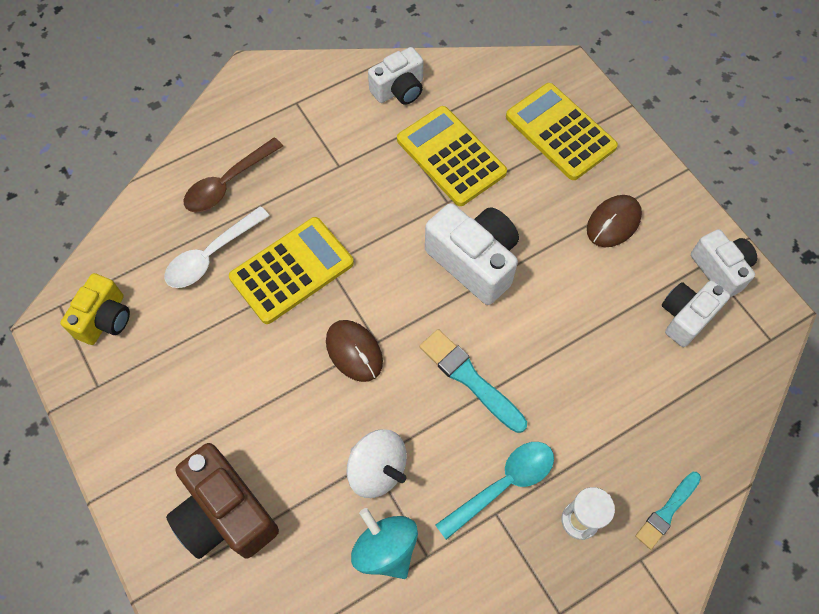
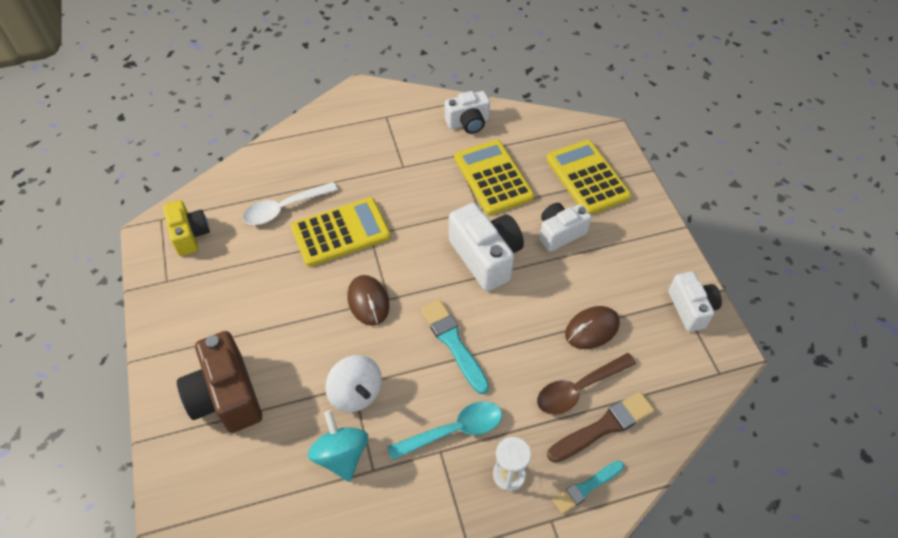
camera: 15 degrees right, 10 degrees down
(105, 319) = (190, 235): yellow camera -> yellow camera turned 60 degrees counterclockwise
(228, 183) = (315, 161): brown spoon -> brown spoon (578, 389)
(613, 222) = (610, 253): brown mouse -> brown mouse (592, 329)
(665, 436) = (603, 427): none -> brown brush
(686, 317) = (650, 338): white camera -> white camera (560, 233)

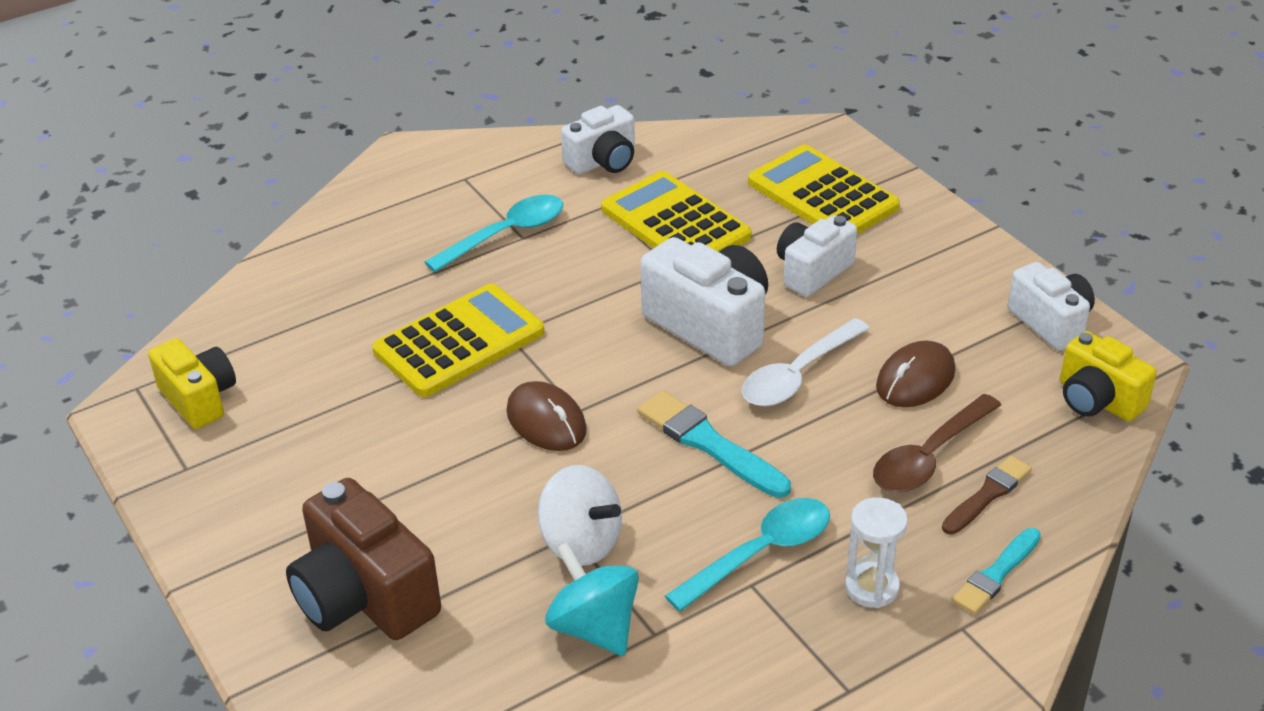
camera: 15 degrees left, 15 degrees down
(284, 208) = (348, 330): white spoon -> white spoon (798, 375)
(394, 162) = (506, 234): none -> turquoise spoon
(603, 427) = (987, 495): brown brush -> brown brush, size x0.66
(698, 375) = (1097, 400): none -> yellow camera

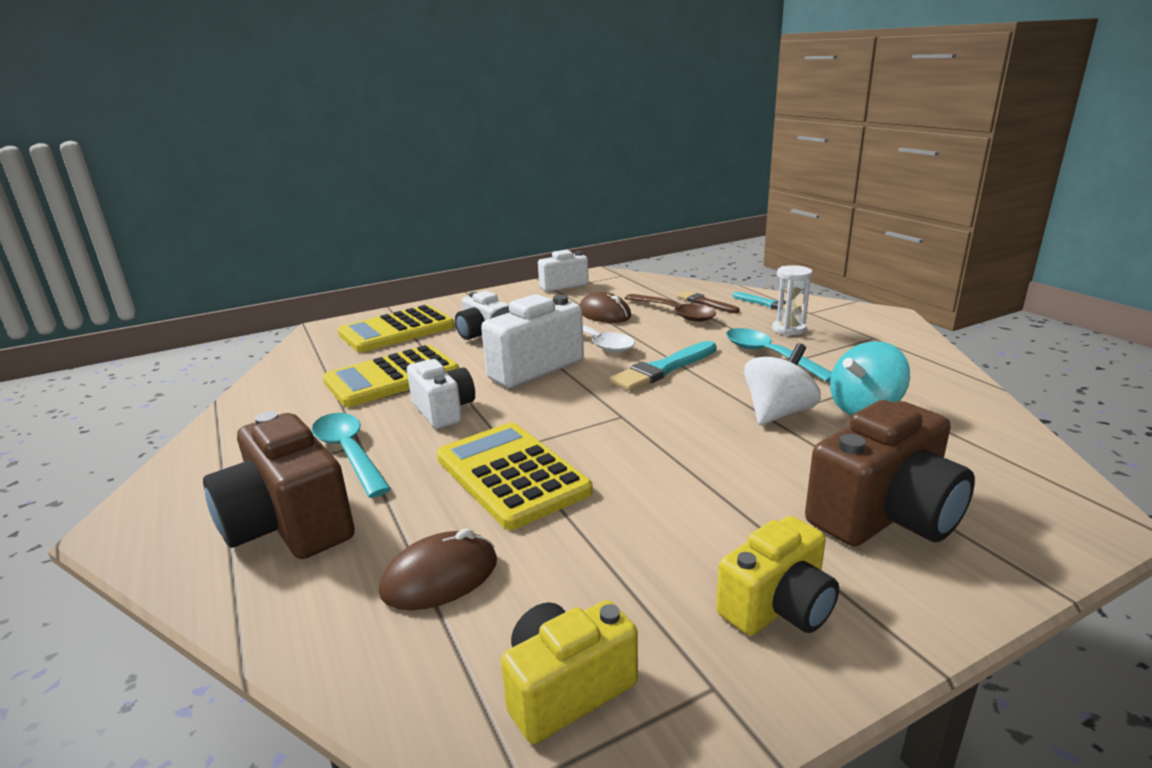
camera: 85 degrees left, 15 degrees down
(396, 232) = (289, 524): none -> brown camera
(546, 421) = (634, 429): brown mouse -> brown mouse (440, 577)
(603, 161) = (273, 406): white camera -> white camera (443, 411)
(1097, 400) = (629, 280): yellow camera -> yellow camera (777, 607)

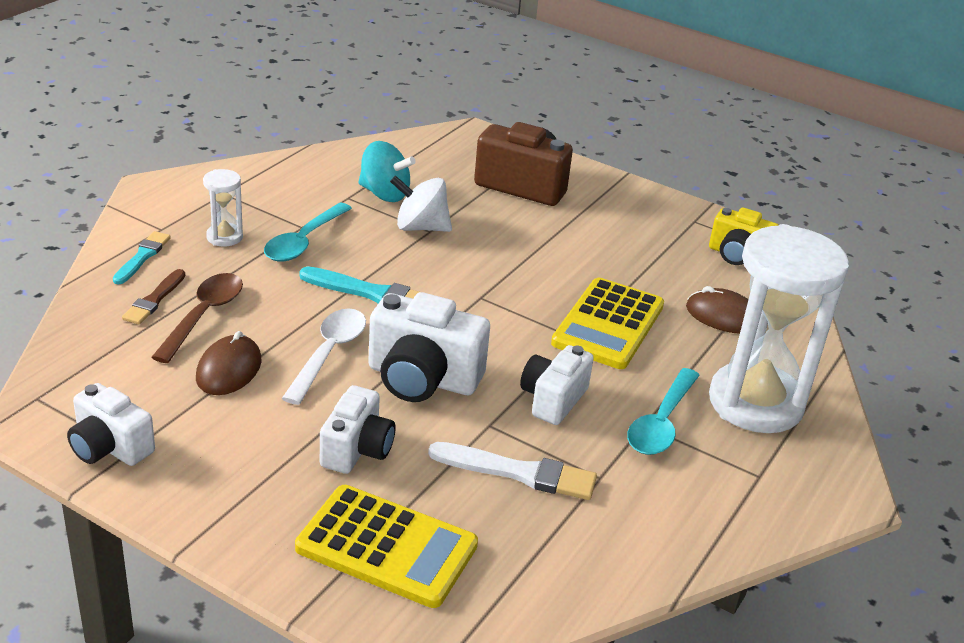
camera: 125 degrees left, 10 degrees up
(289, 524) = (755, 403): brown camera -> white hourglass
(392, 377) = (518, 472): yellow calculator -> white brush
(777, 607) = (630, 210): yellow camera -> none

